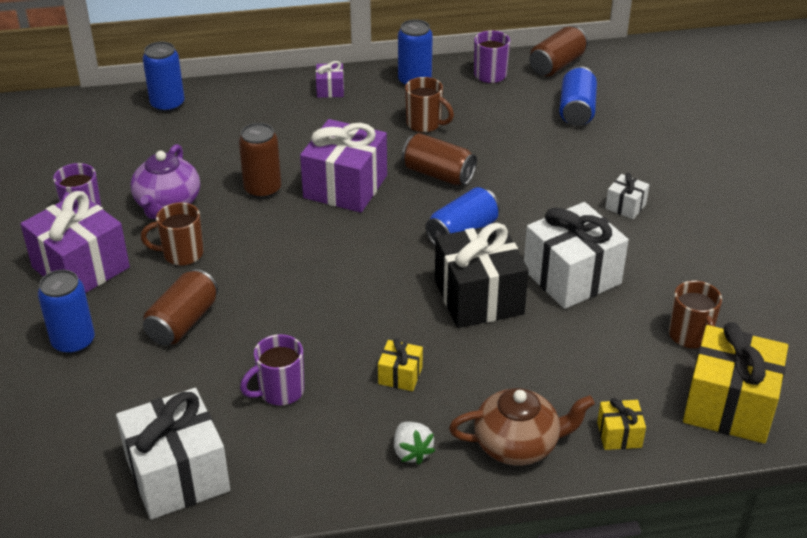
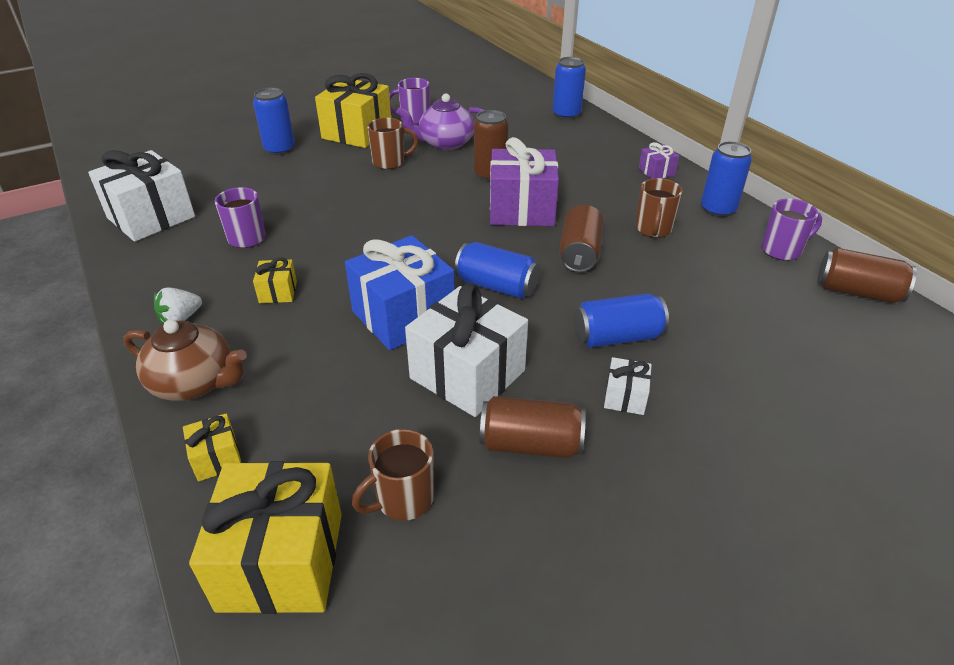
camera: 70 degrees right, 0 degrees up
(81, 267) = (357, 132): purple gift -> yellow gift
(181, 254) = (390, 162): brown mug -> brown mug turned 105 degrees clockwise
(183, 322) = (313, 181): brown can -> brown can (530, 444)
(479, 297) = (403, 316): black gift -> blue gift
(518, 445) = (195, 383): brown teapot -> brown teapot turned 45 degrees counterclockwise
(576, 110) = (781, 323): blue can -> blue can (617, 337)

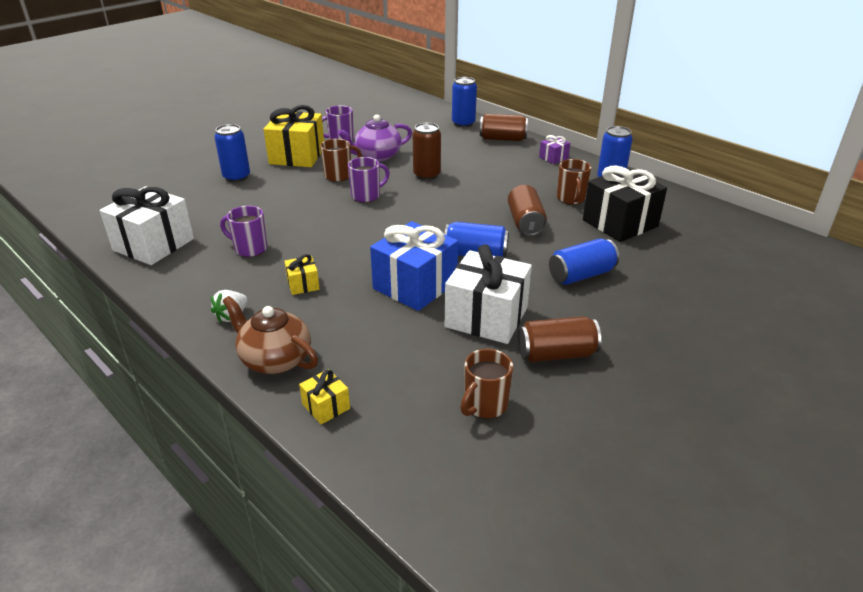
camera: 15 degrees left, 5 degrees down
(195, 383) = (274, 359): brown teapot -> brown teapot turned 150 degrees counterclockwise
(281, 560) = (417, 461): yellow gift -> none
(522, 209) = (465, 197): purple gift -> none
(625, 397) = (606, 312): white gift -> none
(702, 272) = (620, 223): none -> black gift
(782, 250) = (667, 200): purple mug -> purple mug (367, 196)
(857, 292) = (729, 221): brown can -> brown can (502, 139)

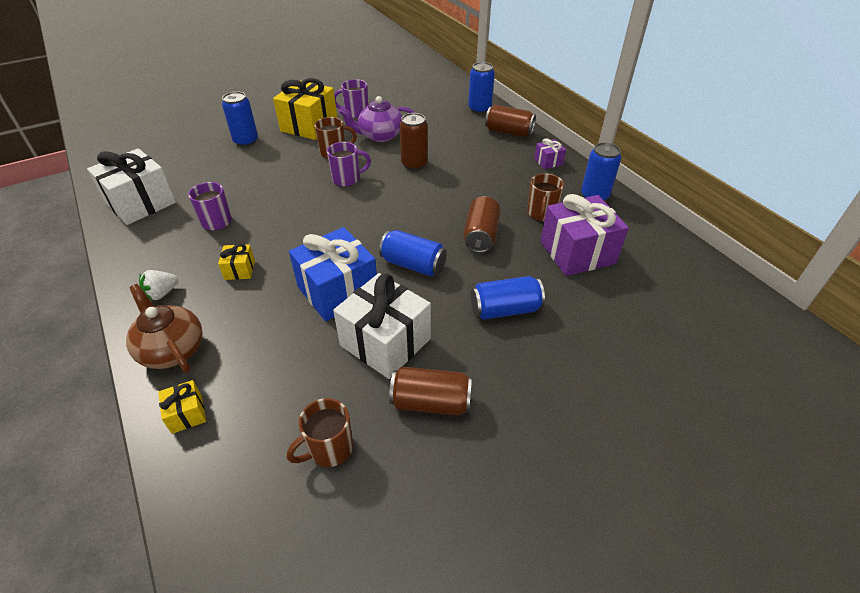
camera: 15 degrees right, 10 degrees up
(620, 223) = (577, 252): black gift -> purple gift

